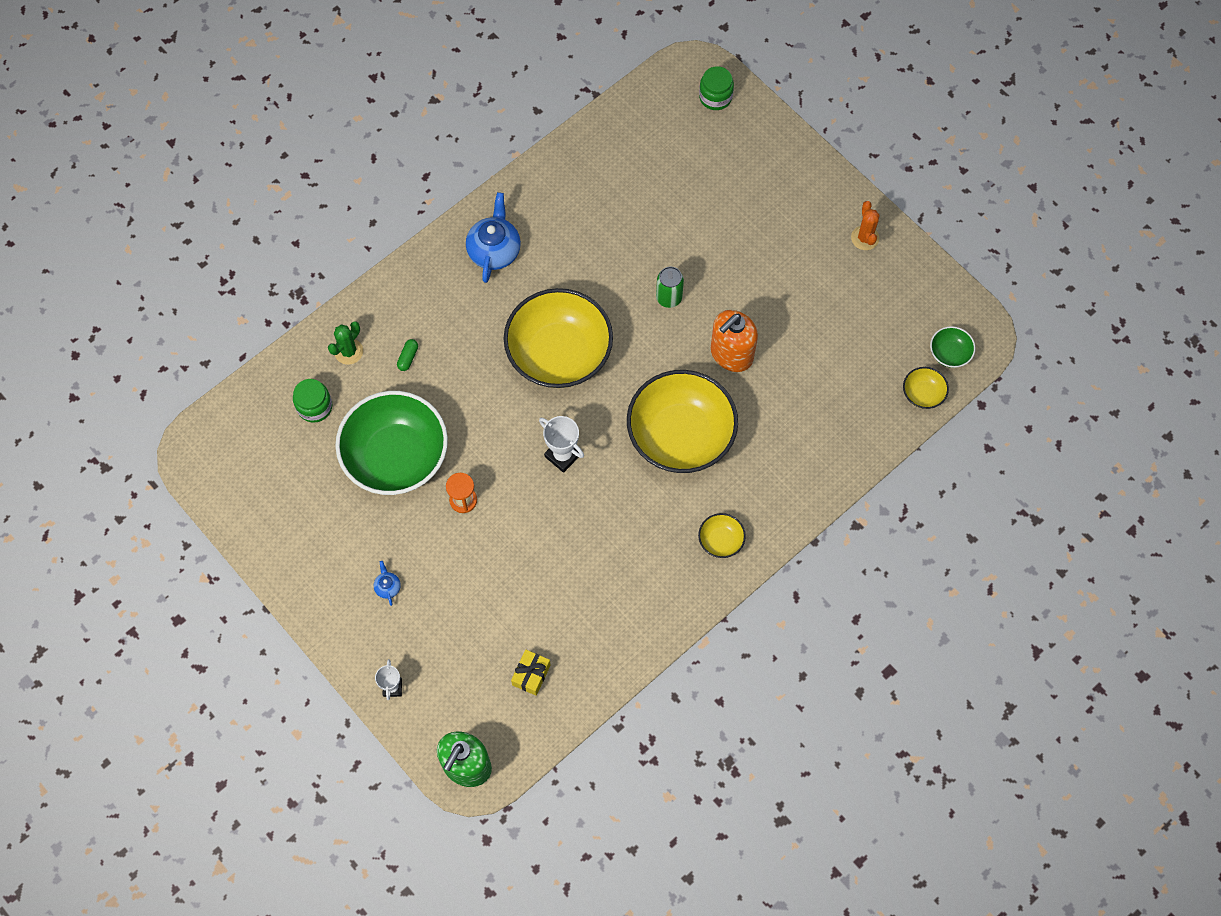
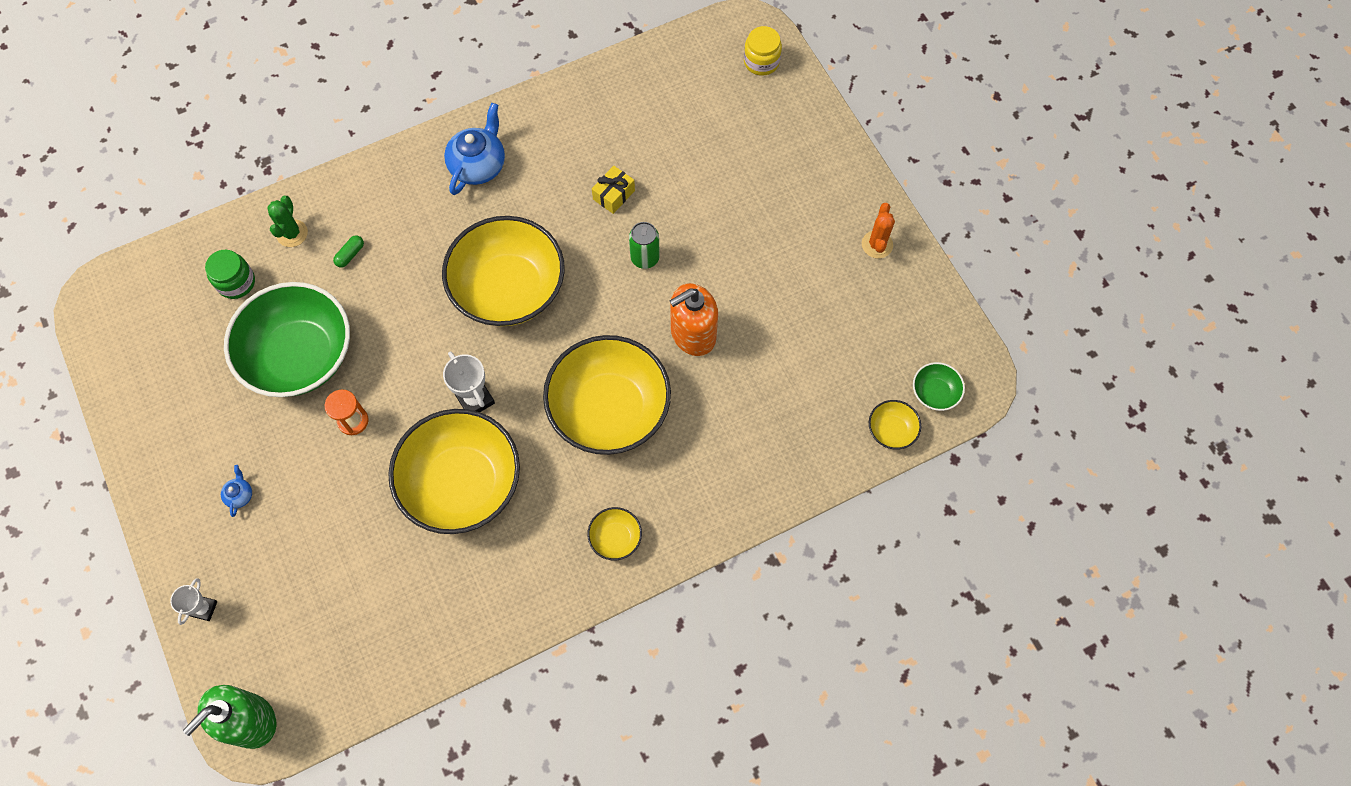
camera: 15 degrees right, 0 degrees up
(348, 351) = (292, 233): green cactus -> green cactus turned 45 degrees counterclockwise
(531, 675) = (357, 635): yellow gift -> yellow gift (614, 195)
(576, 529) = (462, 483): none -> yellow bowl
(715, 97) = (761, 62): green jar -> yellow jar

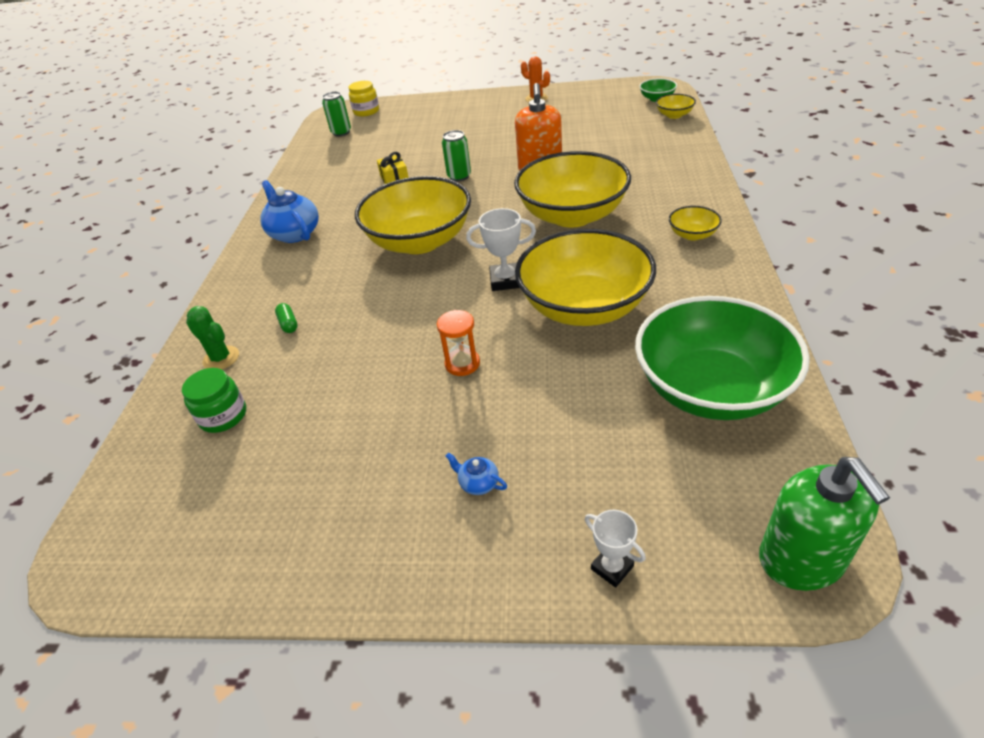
camera: 55 degrees left, 25 degrees down
(300, 355) = (356, 386): green bowl -> green bowl (711, 388)
(696, 69) = (341, 132): none -> green can

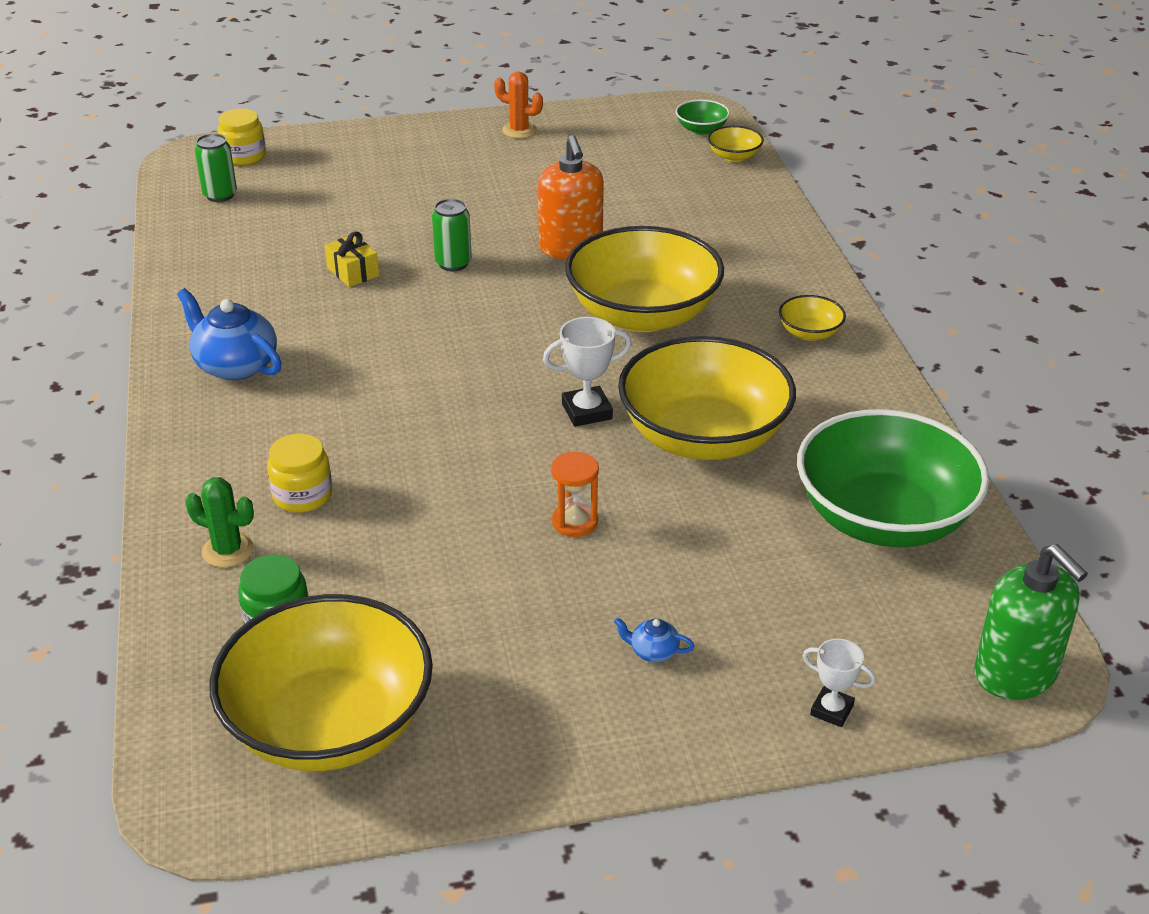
camera: 20 degrees left, 5 degrees down
(288, 324) = (302, 495): green capsule -> yellow jar
(420, 241) = (439, 365): yellow bowl -> yellow bowl (329, 724)

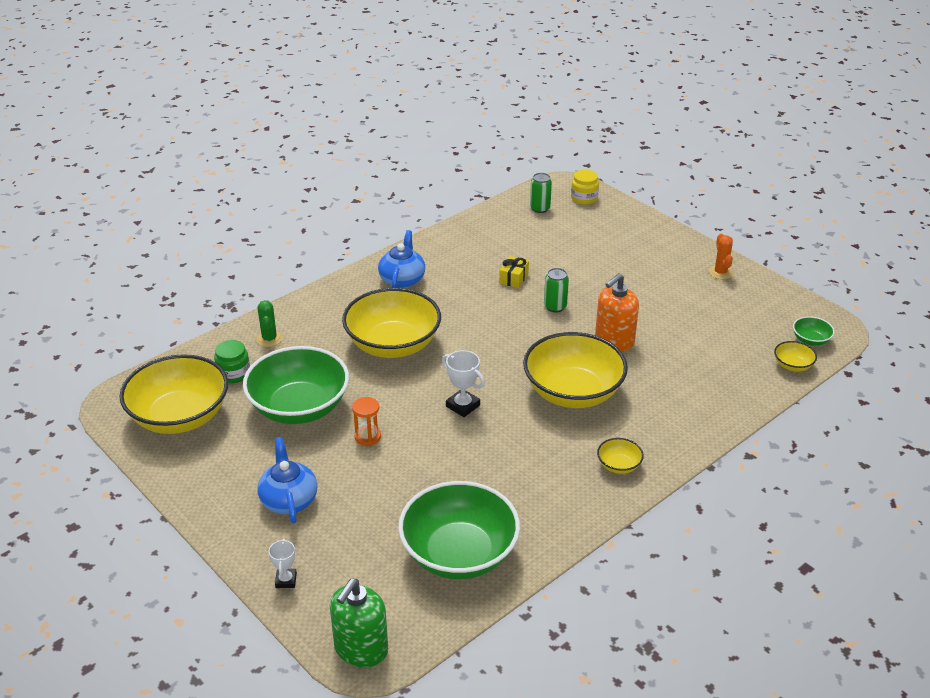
camera: 60 degrees right, 0 degrees up
(302, 495) = (322, 343): yellow jar -> none
(440, 571) = (299, 407): none -> green bowl
(653, 651) = (289, 500): blue teapot -> blue teapot, size x2.19
(703, 437) = (476, 457): yellow bowl -> yellow bowl (393, 344)

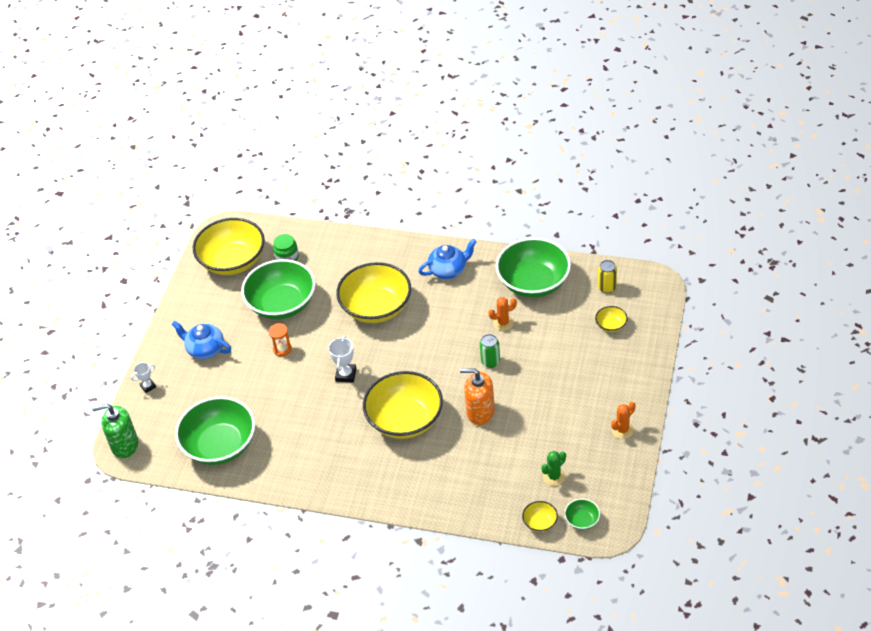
camera: 60 degrees right, 10 degrees up
(269, 339) = (331, 250): green cactus -> green cactus (554, 476)
(289, 500) = (205, 349): blue teapot -> blue teapot turned 105 degrees counterclockwise
(484, 241) = (533, 282): none -> green bowl
(513, 278) = (503, 323): yellow gift -> orange cactus
(540, 208) = (607, 288): green can -> yellow can
(584, 198) = (647, 303): yellow jar -> none
(618, 465) = (352, 478): yellow bowl -> yellow bowl (611, 325)

